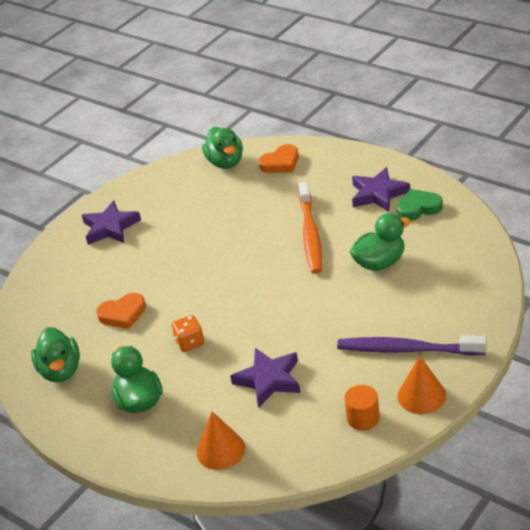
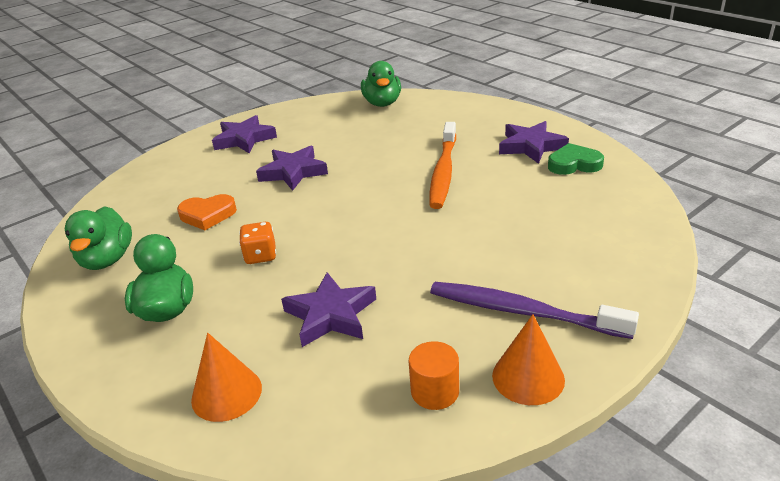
camera: 10 degrees right, 5 degrees down
(177, 257) = (293, 172): none -> purple star
(281, 163) = (436, 109): orange heart -> none
(380, 263) = (514, 209): green duck -> none

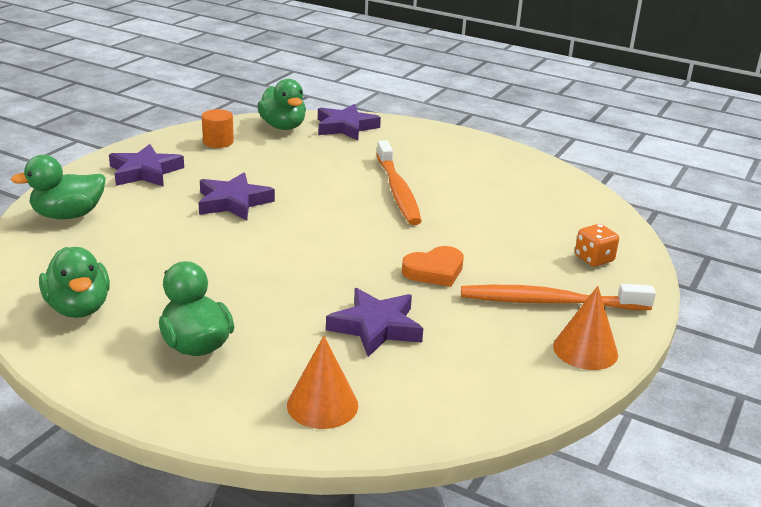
camera: 25 degrees left, 5 degrees down
(161, 174) = (68, 215): none -> green duck
(207, 215) = (166, 252): orange heart -> orange heart (434, 271)
(260, 256) = (261, 285): orange dice -> orange dice (594, 259)
(435, 391) = (515, 372): orange cylinder -> orange cylinder (218, 142)
(522, 311) = (550, 302): purple toothbrush -> orange toothbrush
(531, 146) = (468, 162): purple star -> purple star (345, 127)
(574, 164) = (519, 175): green heart -> none

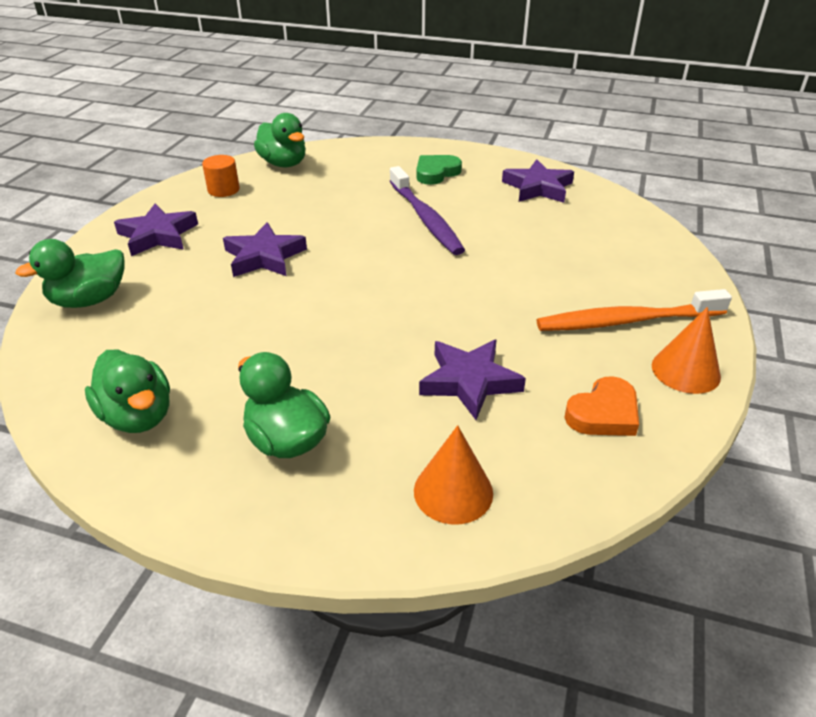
camera: 10 degrees left, 10 degrees up
(345, 127) = (346, 156): purple star -> purple star (538, 187)
(397, 191) = (425, 219): orange toothbrush -> purple toothbrush
(427, 153) = (436, 173): none -> green heart
(434, 271) = (500, 304): orange heart -> orange heart (603, 413)
(594, 259) = (644, 265): orange dice -> none

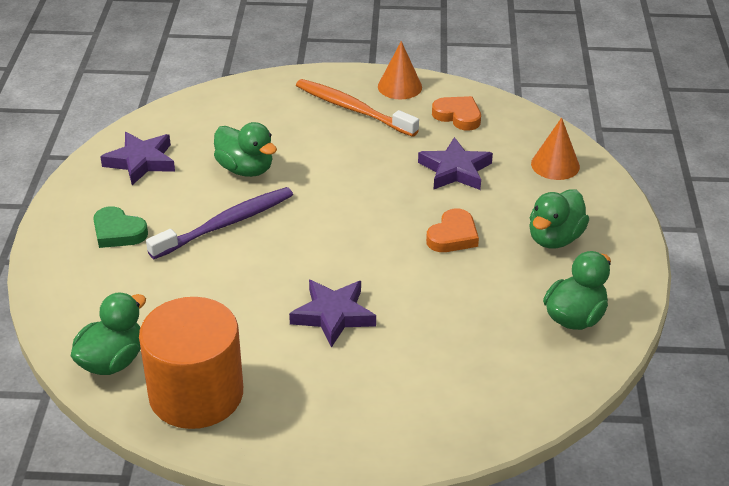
camera: 105 degrees left, 0 degrees up
(89, 300) = (454, 414): green duck -> green duck (245, 169)
(158, 235) = (319, 412): purple star -> none
(223, 190) = (196, 394): orange cylinder -> orange cylinder, size x2.34
(338, 352) = (453, 236): none -> orange heart
(626, 321) = (353, 109): orange toothbrush -> orange toothbrush turned 150 degrees clockwise

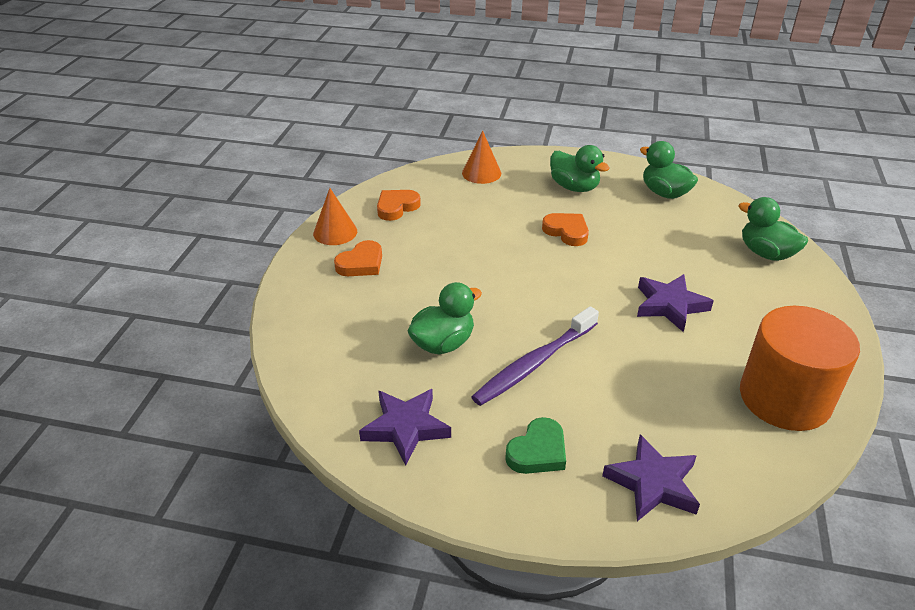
camera: 80 degrees left, 0 degrees up
(112, 361) = (750, 459): green duck -> green duck (766, 253)
(226, 224) = (534, 363): purple toothbrush -> purple toothbrush turned 105 degrees counterclockwise
(353, 109) = (361, 263): orange toothbrush -> orange heart
(455, 170) = (477, 219): purple star -> purple star (653, 483)

